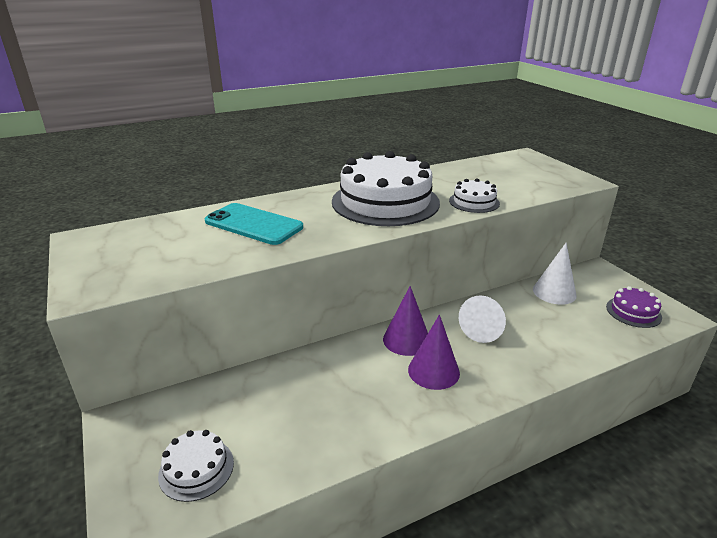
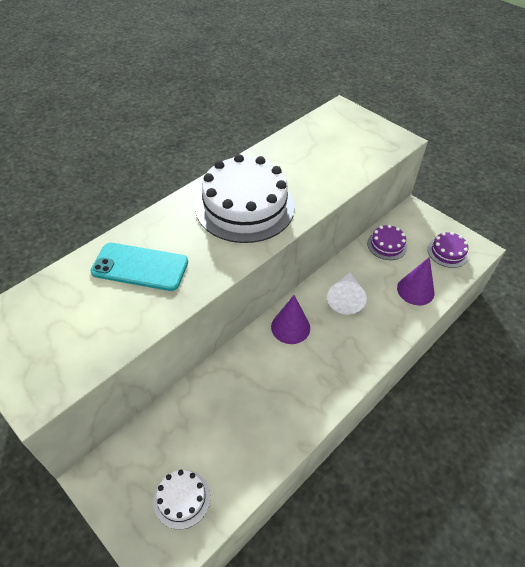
camera: 20 degrees left, 20 degrees up
(433, 371) = (321, 353): purple cone -> purple cone (415, 290)
(474, 202) = (320, 190): white cake -> none
(554, 292) = (387, 245): white cone -> purple cake

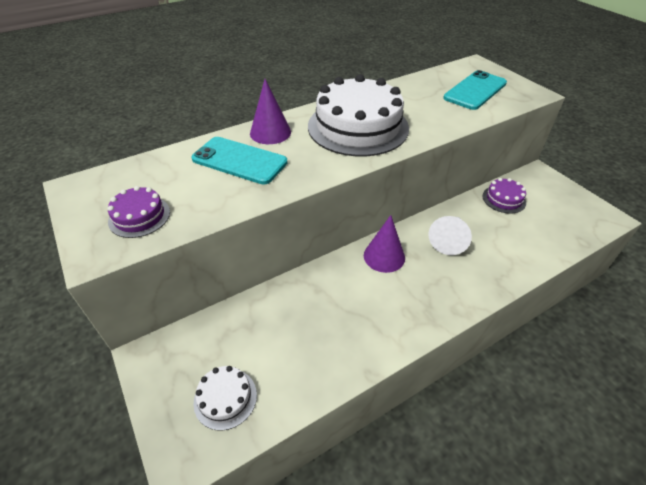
camera: 15 degrees right, 5 degrees down
(346, 144) = (475, 90): none -> turquoise phone
(415, 290) = (529, 245): purple cone -> purple cone (270, 132)
(447, 252) = (571, 215): purple cake -> purple cake (139, 216)

